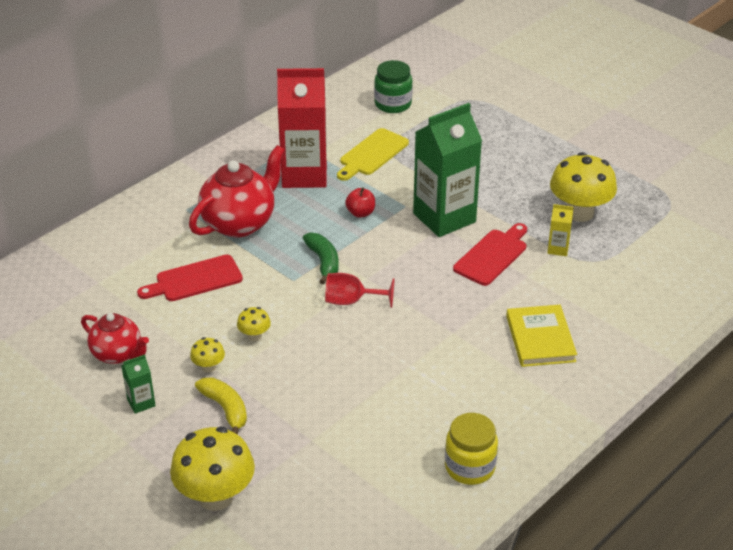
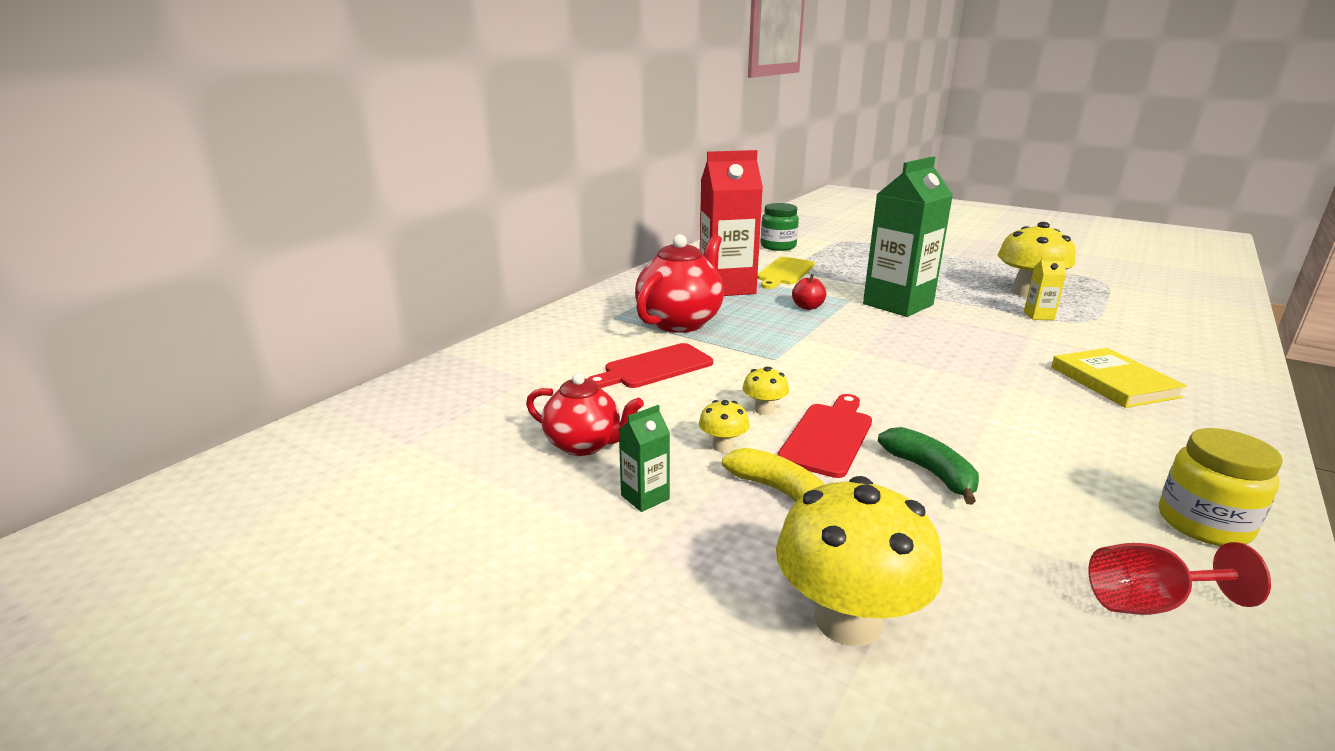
camera: 10 degrees left, 15 degrees down
(323, 262) = (798, 343): green banana -> green banana (930, 473)
(351, 301) = (859, 370): red goblet -> red goblet (1149, 603)
(492, 255) = (978, 325): red cutting board -> red cutting board (828, 436)

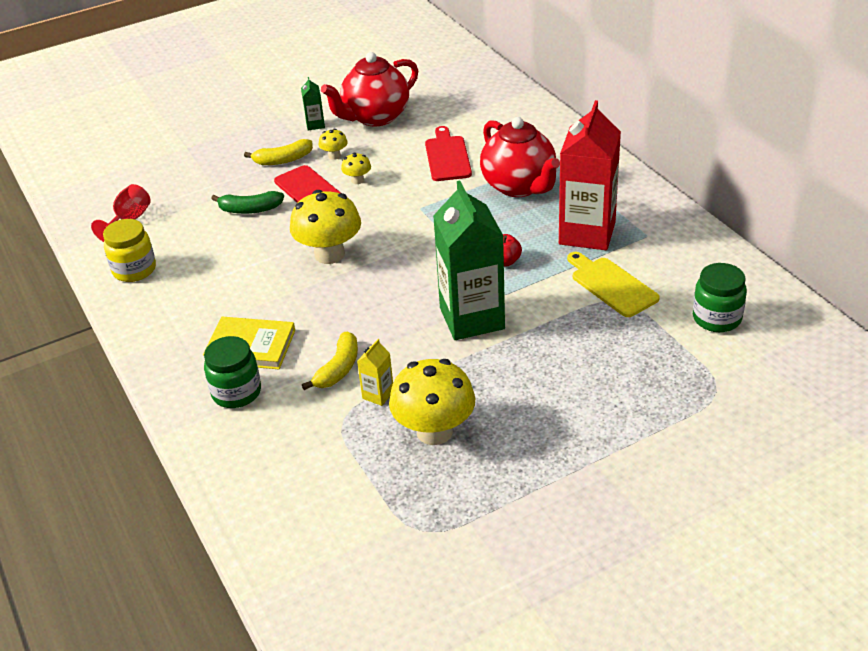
camera: 120 degrees right, 15 degrees up
(584, 445) = (375, 117): red teapot -> red teapot, size x1.61
(848, 620) = (201, 149): yellow mushroom -> yellow mushroom (329, 254)
(1048, 336) = (338, 369): none -> yellow banana
(1167, 369) = (236, 392): none -> green jar

